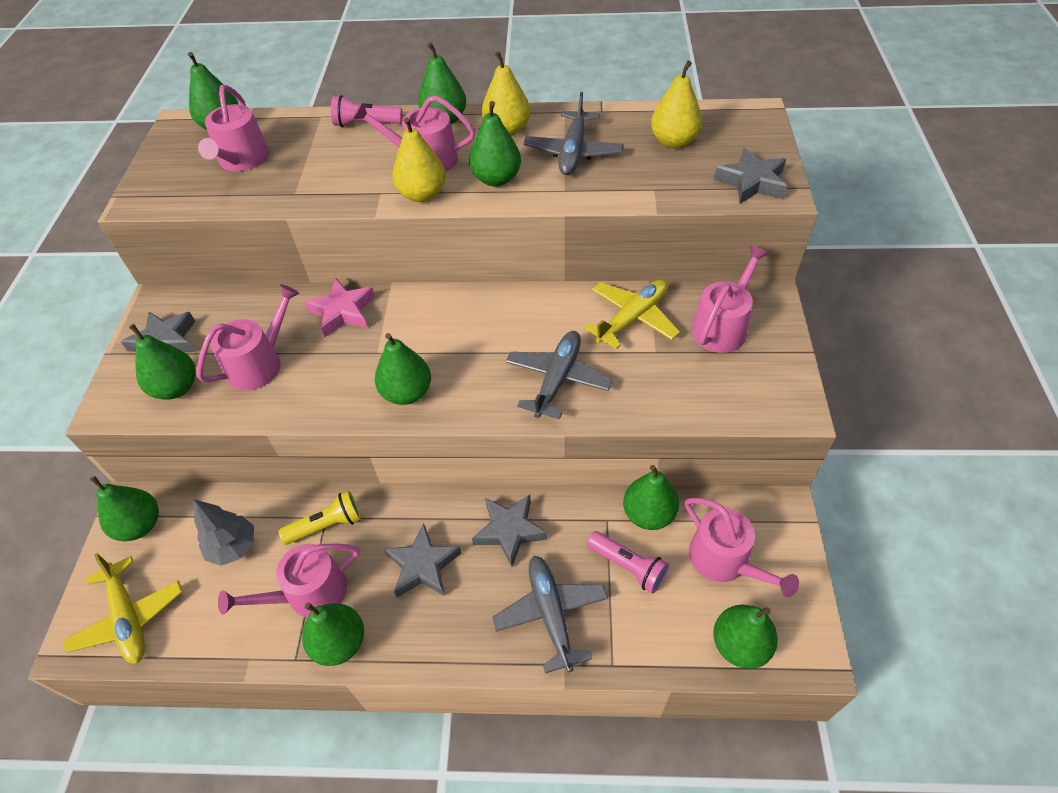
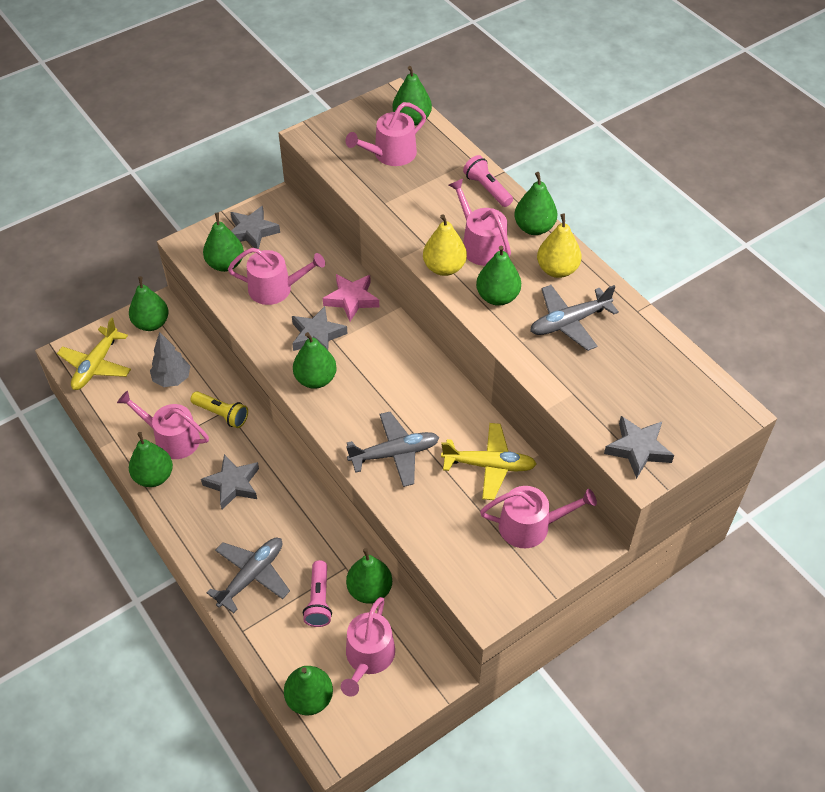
camera: 50 degrees right, 0 degrees up
(509, 531) = (293, 516): grey star -> grey star (317, 335)
(673, 141) = (642, 375): yellow pear -> none

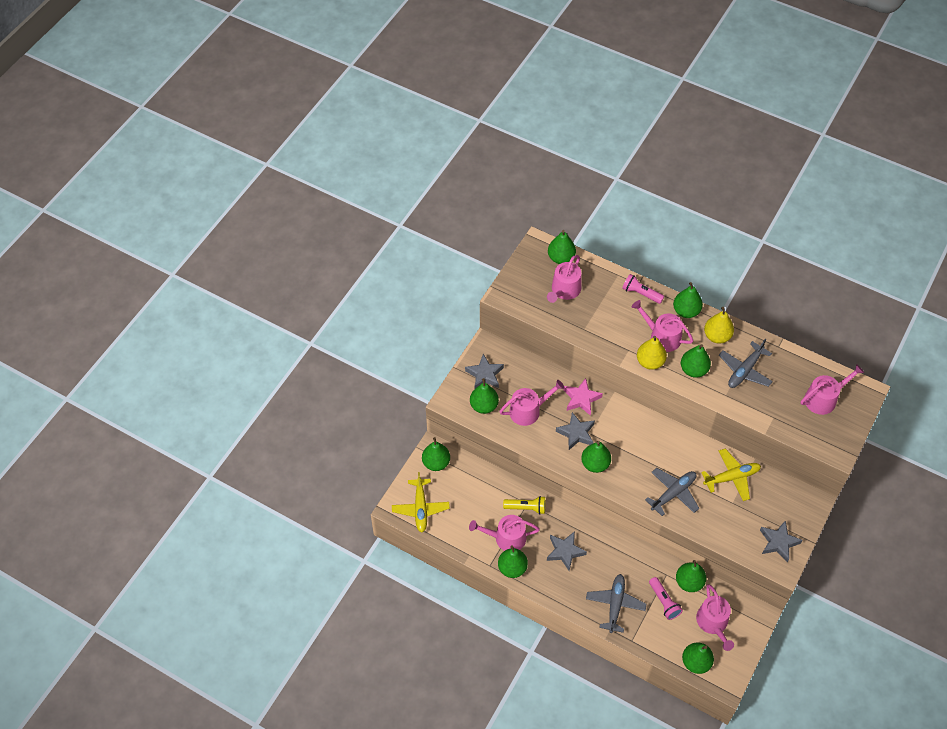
camera: 25 degrees left, 5 degrees up
(172, 379) = (478, 497): grey tree -> none
(531, 526) = (777, 505): pink watering can -> pink watering can (824, 398)
(638, 449) = (828, 438): grey star -> grey star (778, 542)

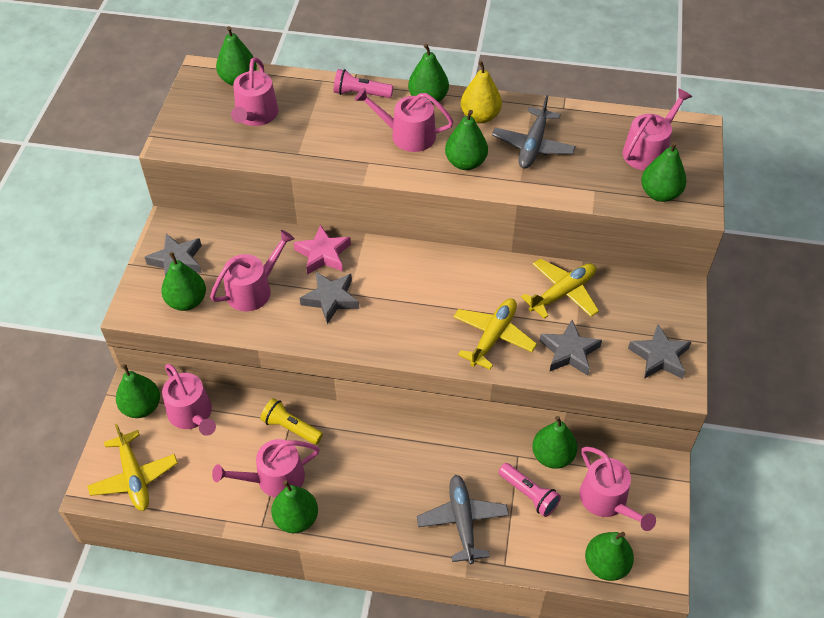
camera: 20 degrees left, 5 degrees down
(466, 478) = (192, 414): none -> pink watering can
(526, 508) = (291, 428): yellow flashlight -> yellow flashlight turned 135 degrees counterclockwise
(565, 551) = (365, 470): grey star -> grey star (569, 352)
(595, 464) = (371, 331): green pear -> green pear (660, 194)
(650, 362) = (403, 169): yellow pear -> none
(673, 493) = (493, 336): grey plane -> yellow plane

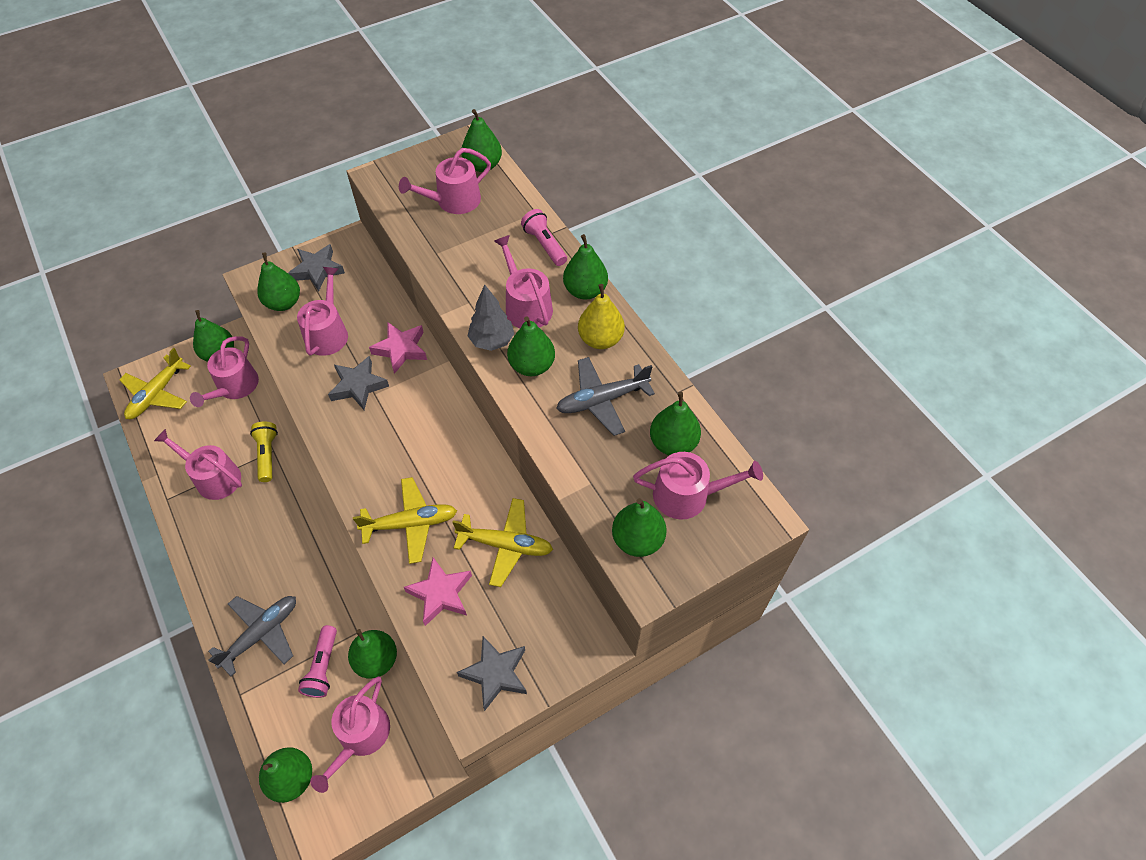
camera: 50 degrees right, 5 degrees up
(253, 289) = (328, 332): pink watering can -> pink watering can turned 90 degrees counterclockwise
(296, 519) = (187, 517): green pear -> green pear (673, 443)
(420, 170) = (492, 341): none -> grey tree
(569, 352) = (440, 593): grey star -> pink star

